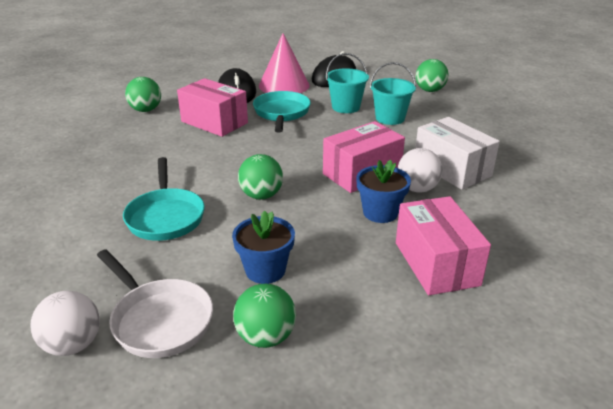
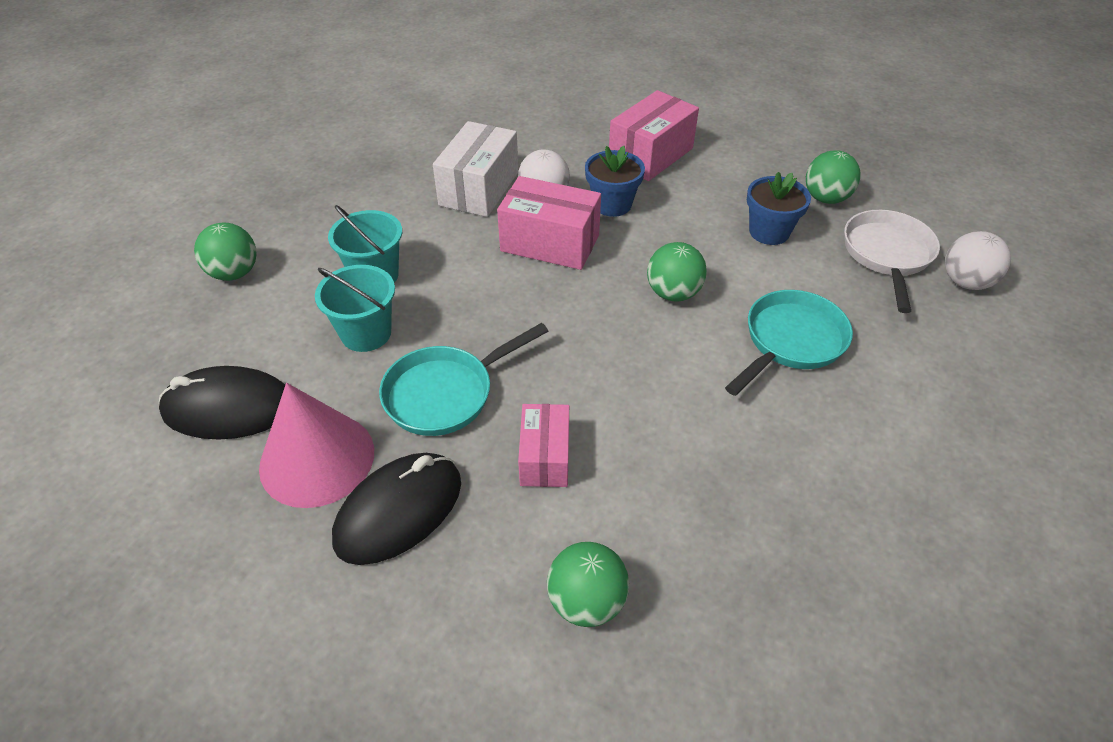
camera: 125 degrees left, 15 degrees up
(214, 122) = (545, 457): pink box -> pink box, size x0.63

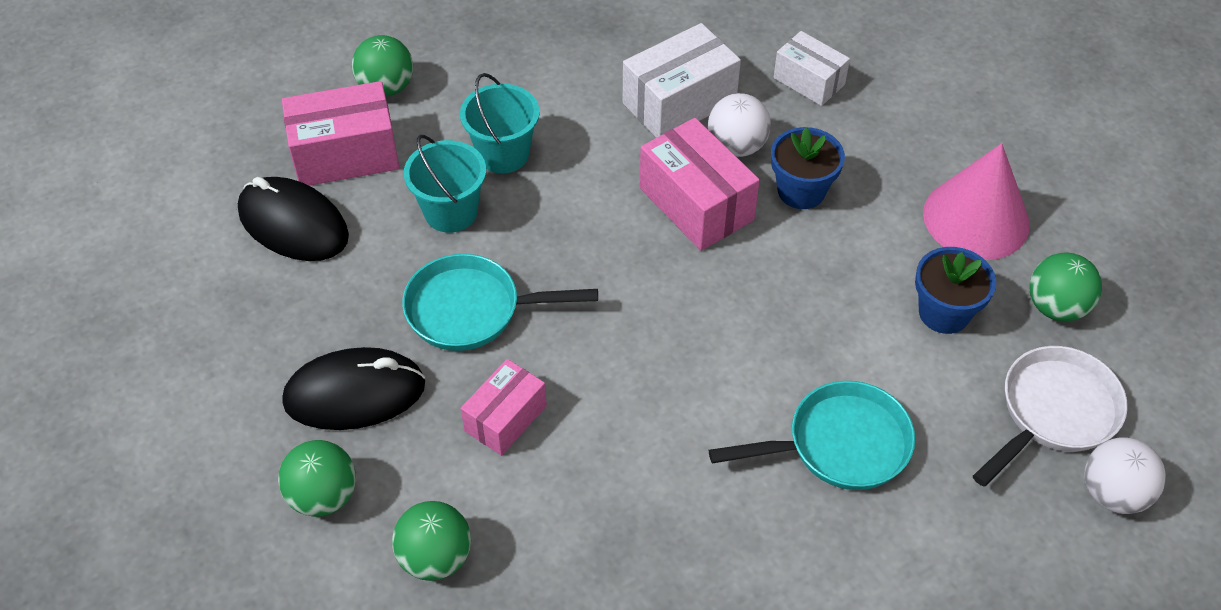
camera: 35 degrees right, 5 degrees up
(317, 459) = (327, 310): pink cone -> pink cone (976, 218)
(555, 142) = (809, 81): none -> white box
(650, 155) = (902, 149): pink box -> pink box (345, 154)
(673, 293) = (769, 326): green ball -> green ball (323, 496)

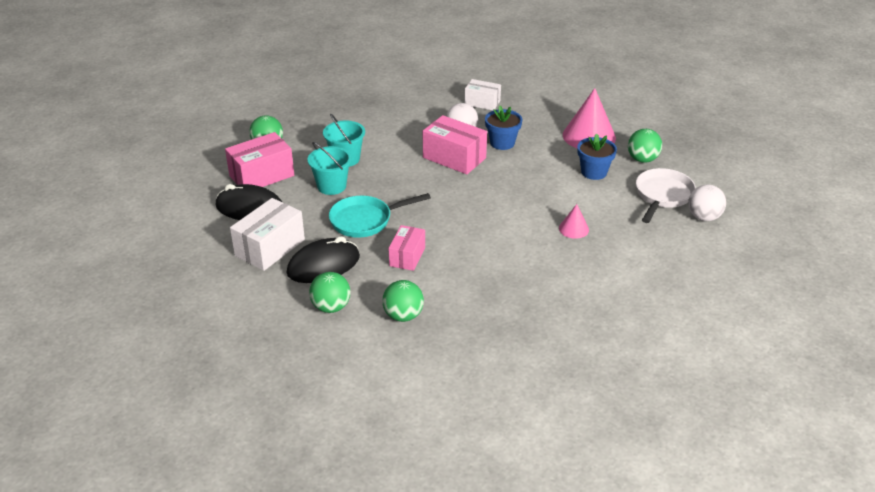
camera: 20 degrees left, 15 degrees down
(679, 102) = (423, 122): white box -> white box (270, 248)
(840, 444) = (573, 229): turquoise pan -> pink cone

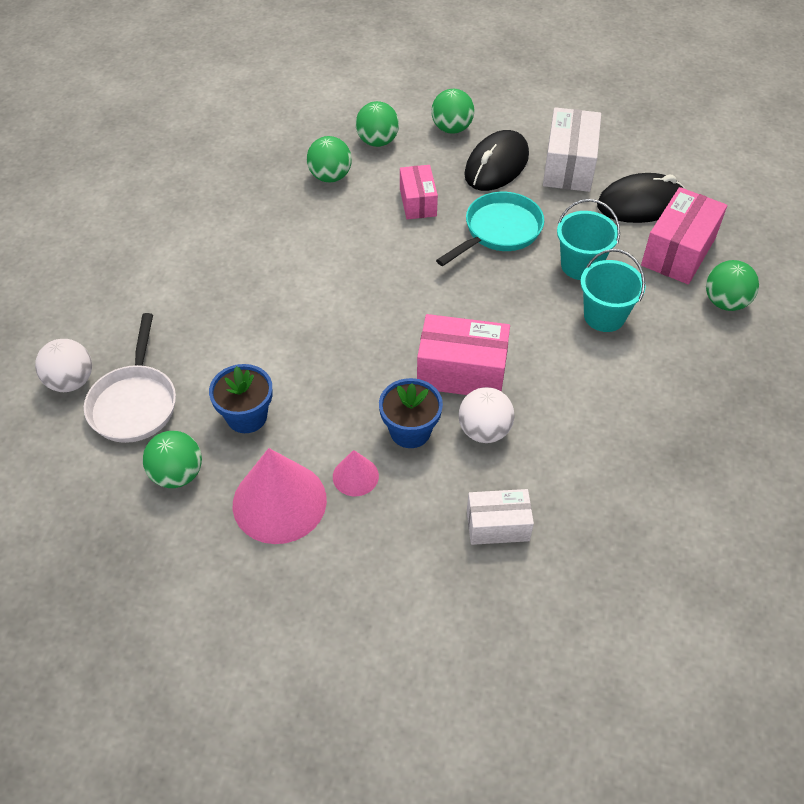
camera: 155 degrees right, 15 degrees up
(463, 297) = (330, 176): none -> green ball
(573, 229) = (243, 302): pink cone -> pink cone (355, 476)

